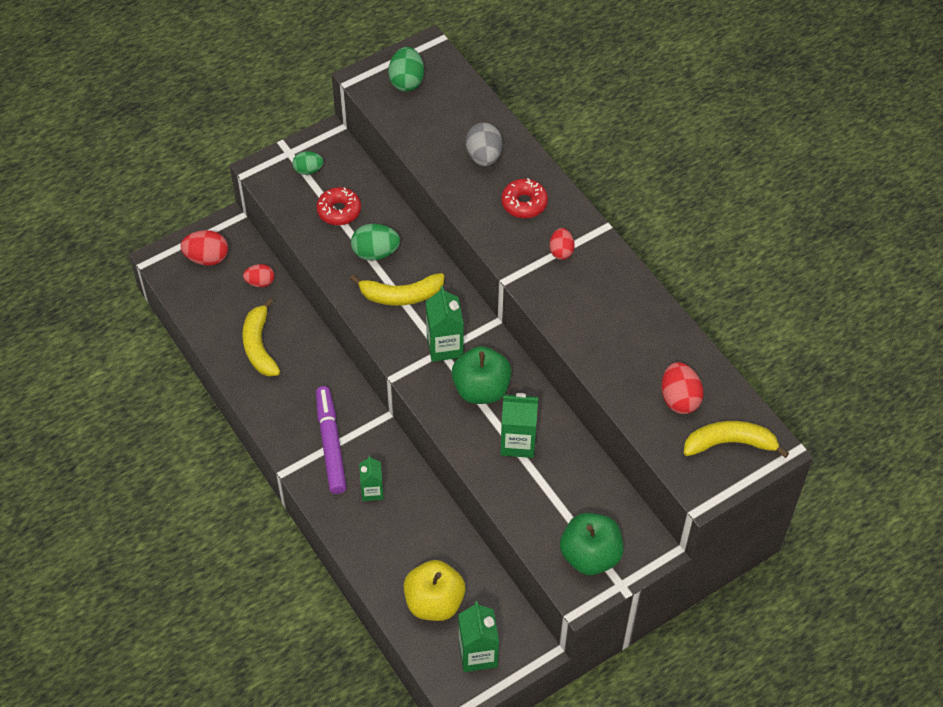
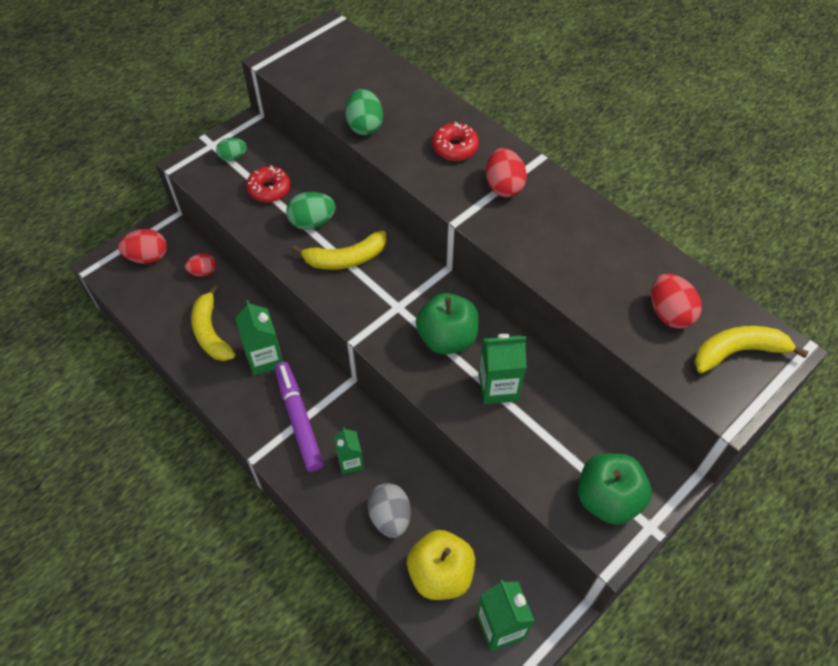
camera: 10 degrees left, 0 degrees up
(406, 81) = (315, 57): green egg -> green egg (365, 126)
(445, 346) = (400, 301): green carton -> green carton (265, 358)
(484, 156) = (404, 111): grey egg -> grey egg (390, 517)
(561, 251) = (503, 186): red egg -> red egg, size x1.53

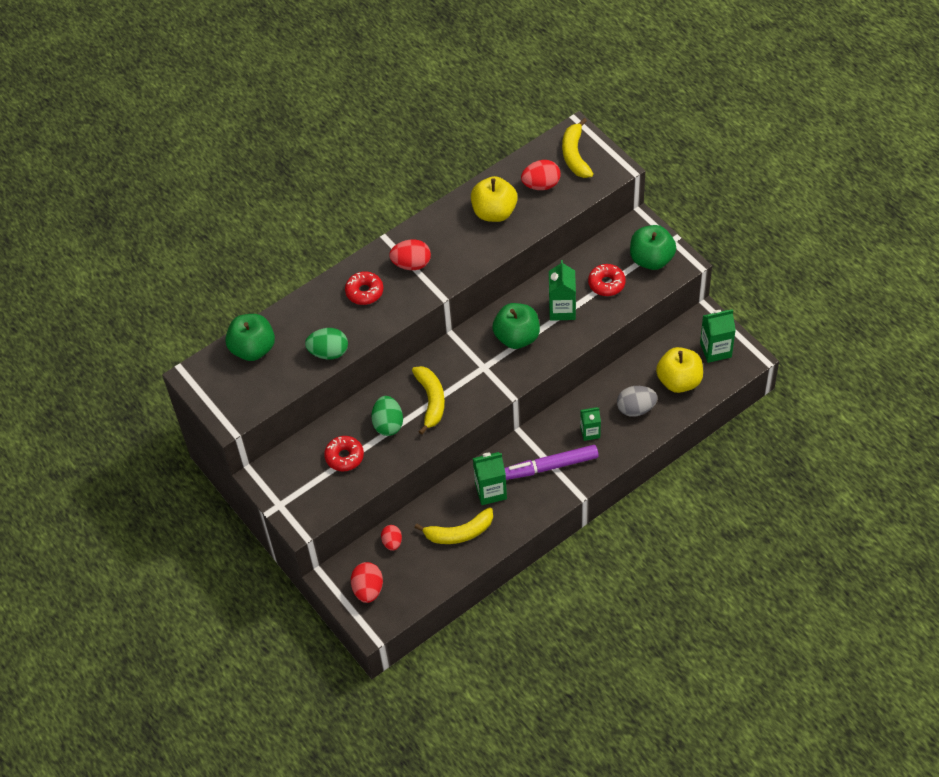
camera: 80 degrees left, 0 degrees up
(233, 157) = (299, 486): green egg -> none
(366, 67) = (253, 349): none -> green apple
(551, 440) = (606, 283): none -> red donut
(606, 263) = (494, 212): none -> yellow apple

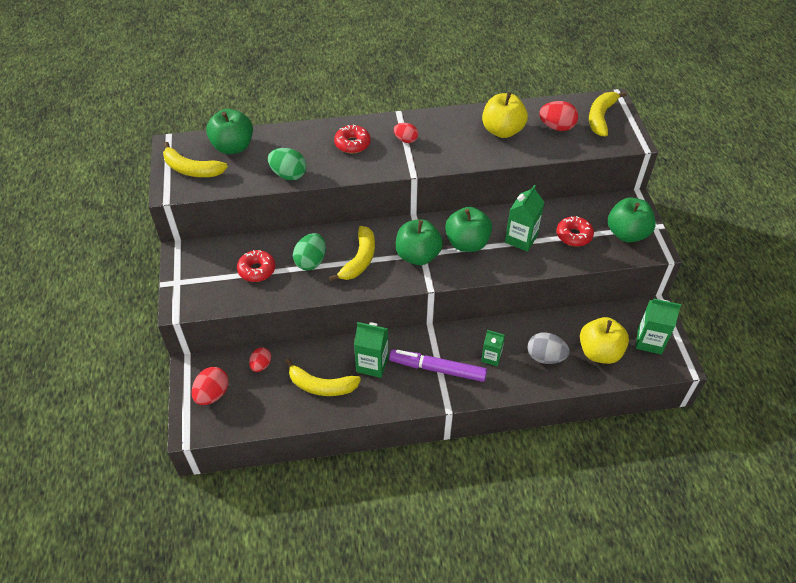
camera: 25 degrees right, 5 degrees down
(232, 391) = (192, 169): none -> yellow banana
(411, 264) = (406, 140): red egg -> red egg, size x0.66
(481, 371) = (418, 255): none -> green apple

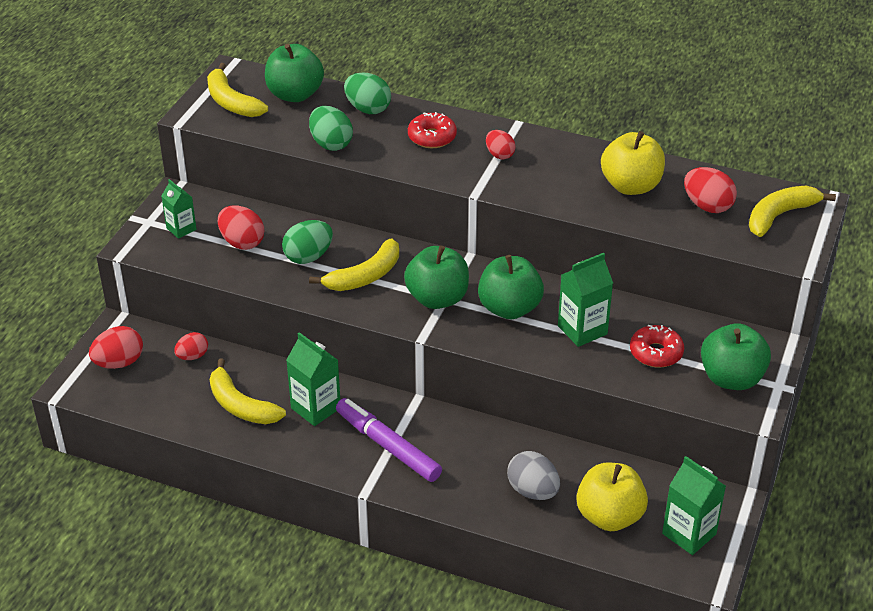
camera: 30 degrees right, 10 degrees down
(257, 270) = (242, 242): red donut -> red egg
(292, 139) = (368, 109): none -> green egg
(491, 357) = (464, 462): green carton -> green carton (181, 229)

